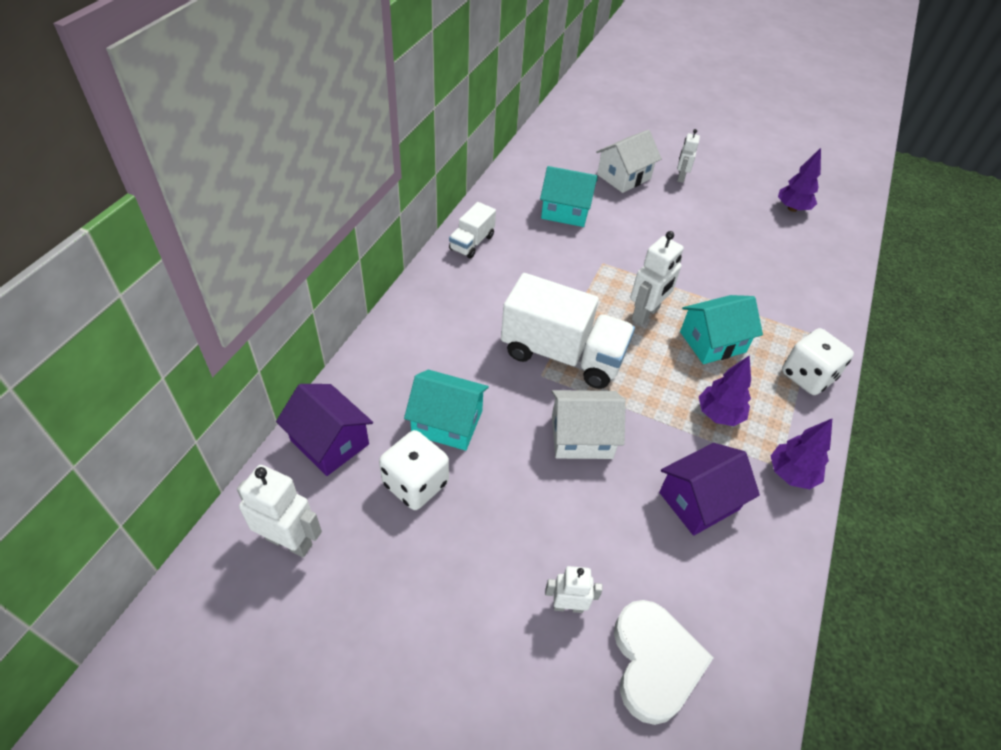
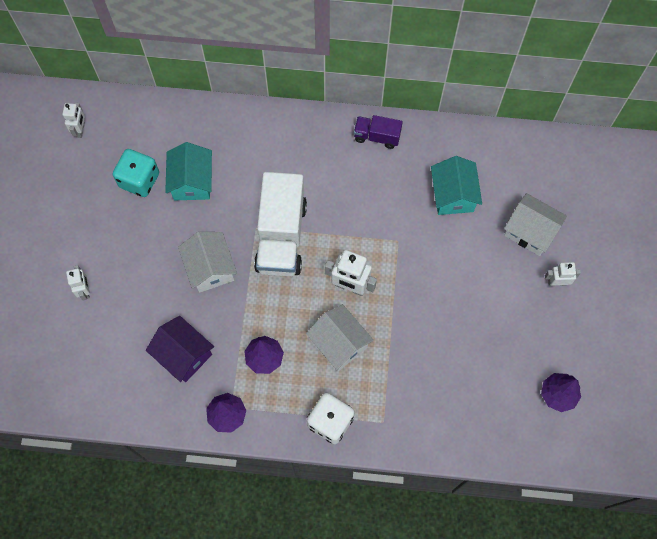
camera: 75 degrees right, 20 degrees up
(289, 541) = (80, 130): white robot -> white robot, size x0.62
(329, 442) = (153, 120): purple house -> none
(415, 484) = (139, 180): white dice -> turquoise dice
(472, 243) = (377, 136): white truck -> purple truck
(654, 662) = (65, 346): white heart -> none
(712, 342) = (339, 343): turquoise house -> white house

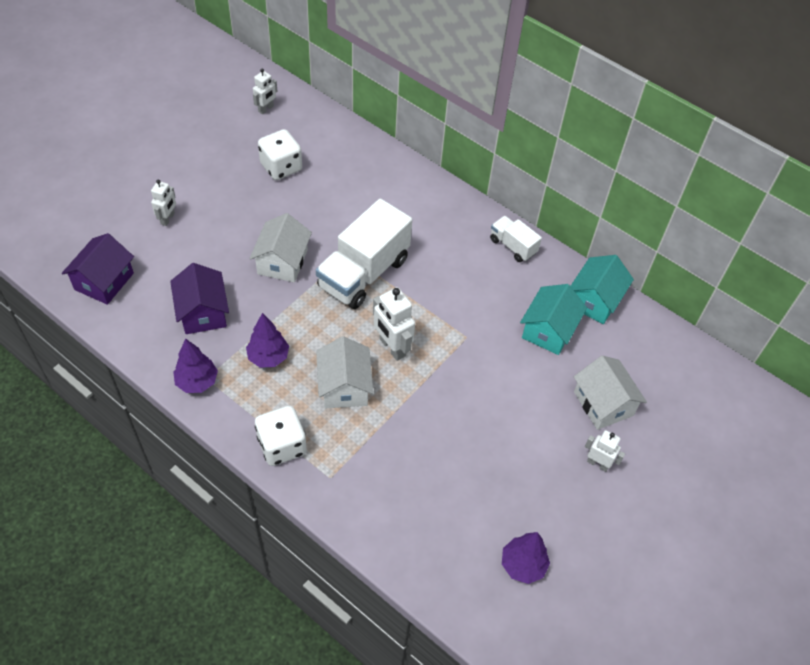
camera: 30 degrees right, 15 degrees down
(81, 381) = (104, 281): none -> purple house
(139, 180) = (281, 167): turquoise dice -> white dice
(192, 181) = (323, 191): turquoise house -> turquoise house (595, 300)
(377, 136) = (513, 246): purple truck -> white truck

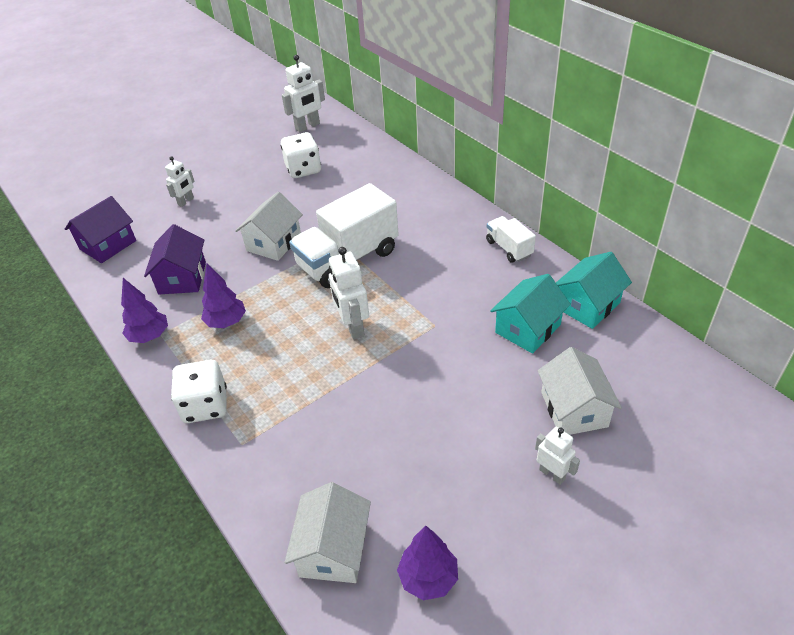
camera: 20 degrees right, 10 degrees down
(266, 109) = (307, 126): white robot -> white robot, size x1.61
(344, 386) = (291, 357): white house -> white house (333, 549)

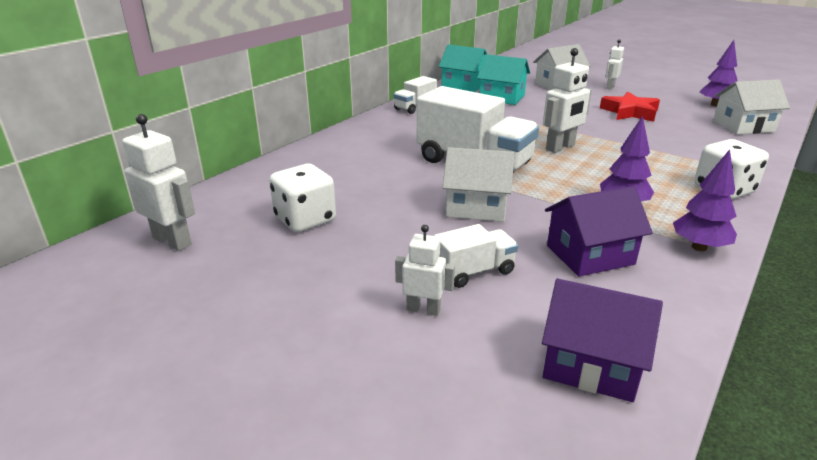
camera: 110 degrees left, 15 degrees down
(203, 225) = (474, 272): none -> white truck
(432, 440) = (630, 112): none -> red star

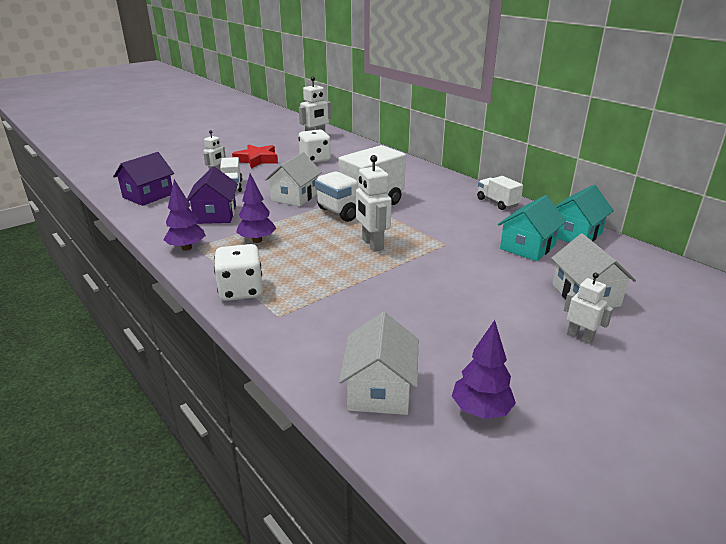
camera: 105 degrees right, 0 degrees up
(630, 112) = (460, 314): red star -> red star (257, 160)

